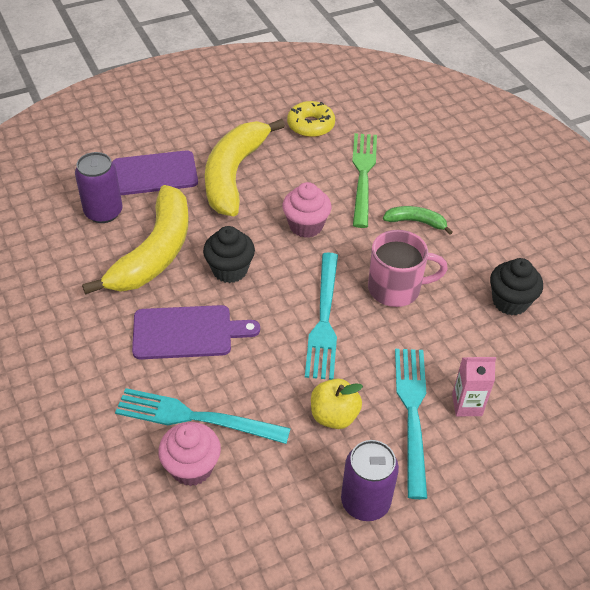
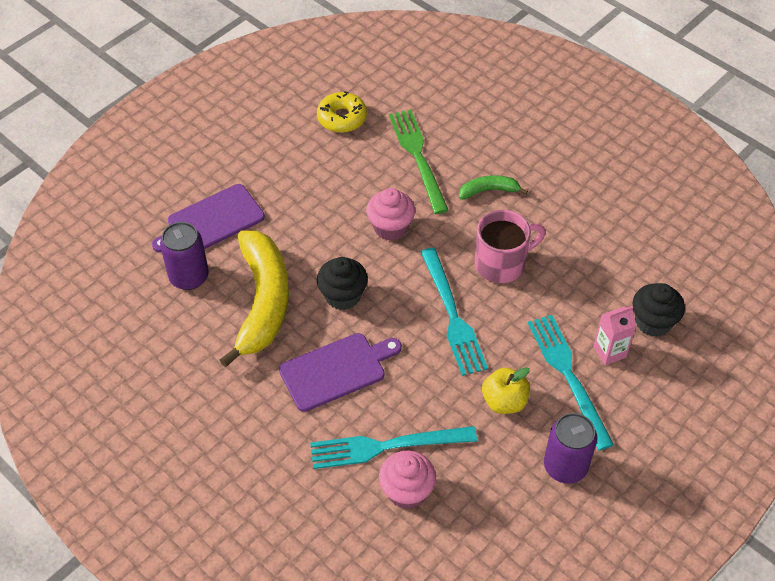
camera: 20 degrees left, 5 degrees up
(234, 174) = (294, 195): yellow banana -> none
(510, 302) = (604, 243): black cupcake -> black cupcake (653, 322)

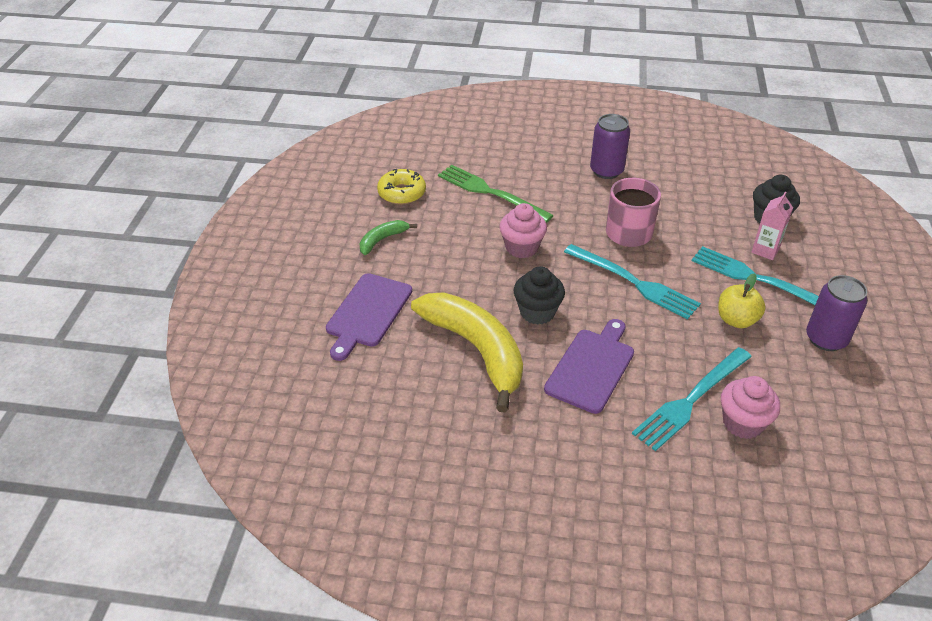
camera: 35 degrees left, 10 degrees down
(189, 277) = (391, 364): purple can -> purple can (606, 171)
(489, 191) = (567, 191): green banana -> green banana (382, 240)

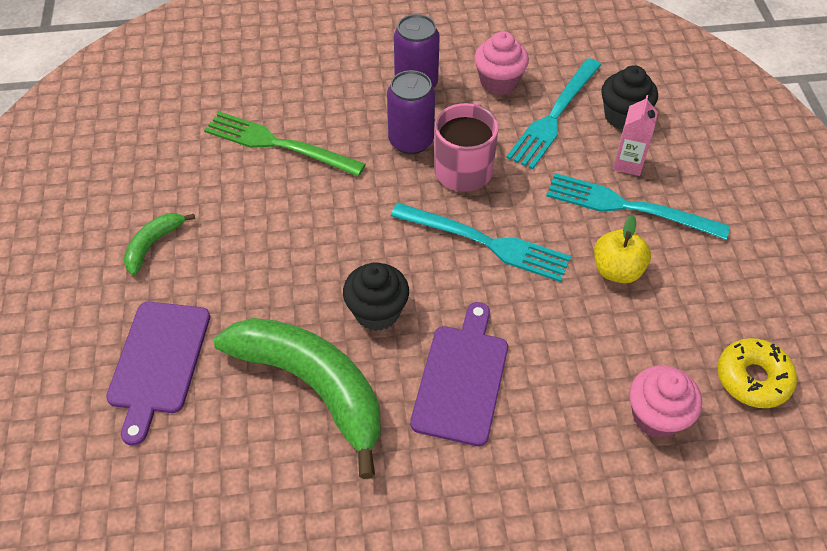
camera: 15 degrees left, 10 degrees up
(402, 193) = (163, 167): yellow donut -> yellow donut (753, 378)
(476, 350) = (313, 386): yellow banana -> green banana
(522, 248) = (336, 219): pink cupcake -> pink cupcake (499, 82)
(691, 400) = (589, 398): turquoise fork -> turquoise fork (554, 116)
(826, 339) = (723, 274): purple can -> purple can (411, 141)

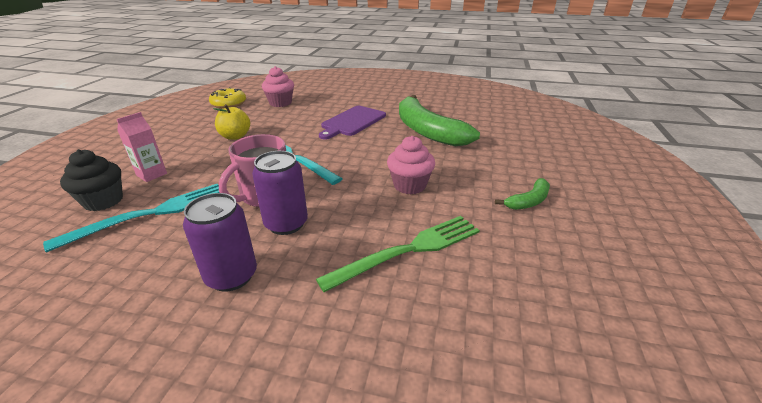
camera: 160 degrees left, 20 degrees down
(158, 362) = (513, 151): purple cutting board -> none
(278, 144) = (409, 250): green fork -> green fork turned 75 degrees counterclockwise
(377, 312) = (379, 146): black cupcake -> none
(499, 82) = (152, 255): pink cupcake -> pink cupcake (409, 185)
(628, 207) = (188, 156): turquoise fork -> none

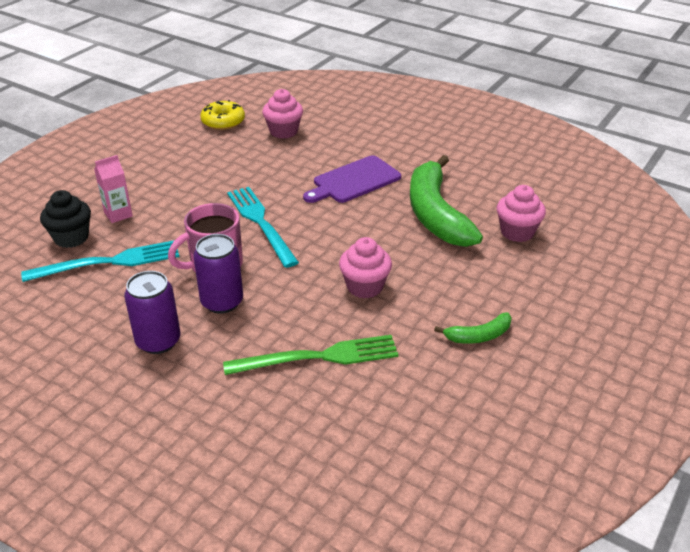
camera: 20 degrees right, 5 degrees up
(235, 136) = (213, 178): yellow apple -> none
(492, 132) = (517, 232): none -> pink cupcake

